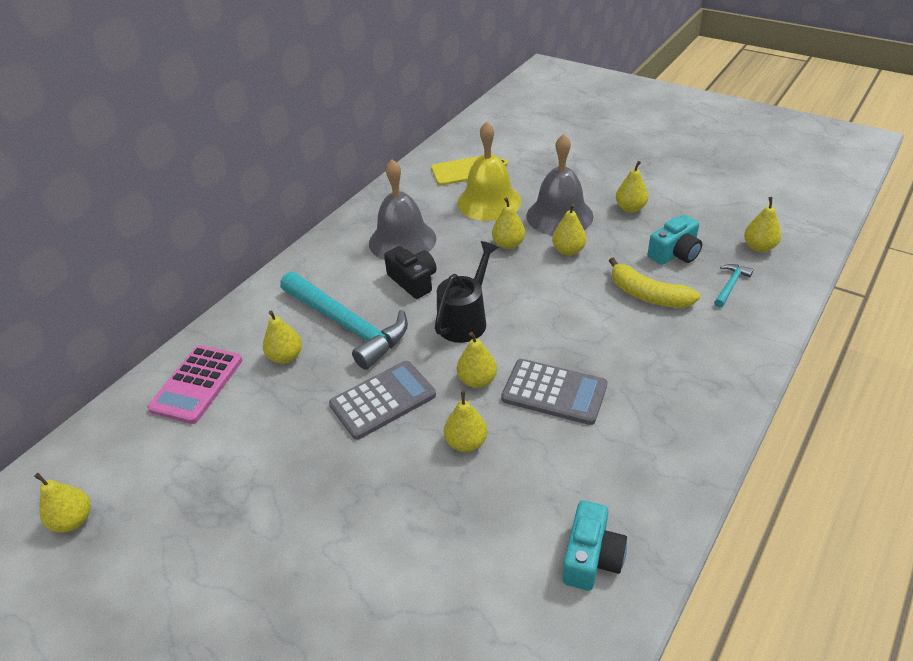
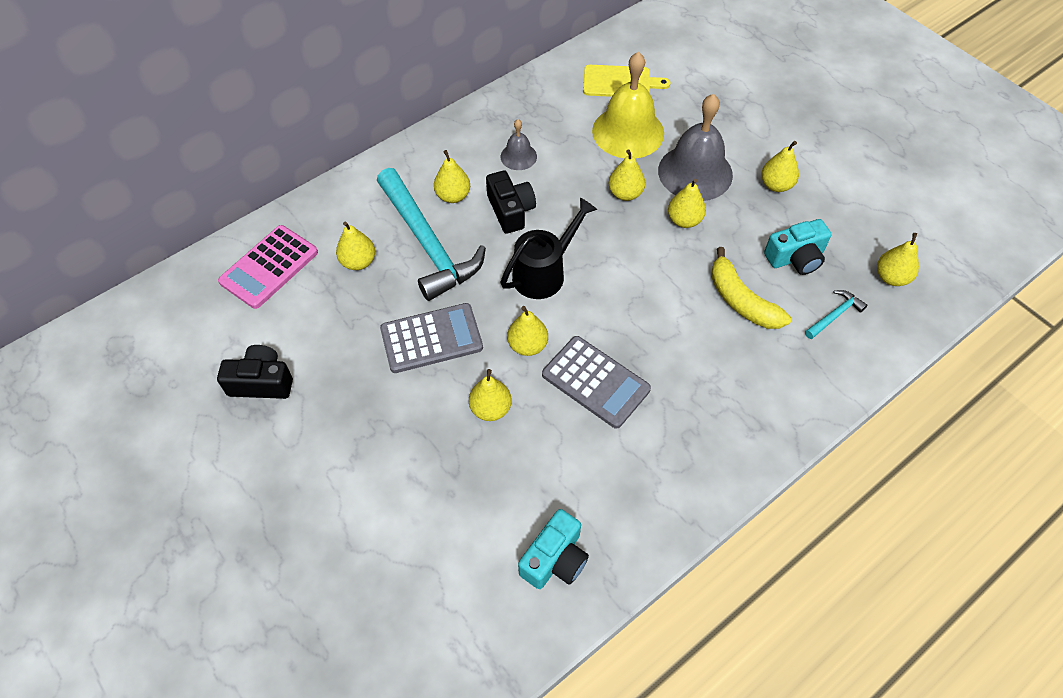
camera: 15 degrees right, 15 degrees up
(74, 520) = (130, 373): yellow pear -> yellow pear (453, 196)
(223, 487) = (261, 382): none -> black camera
(402, 240) = (518, 156): grey bell -> grey bell, size x0.50

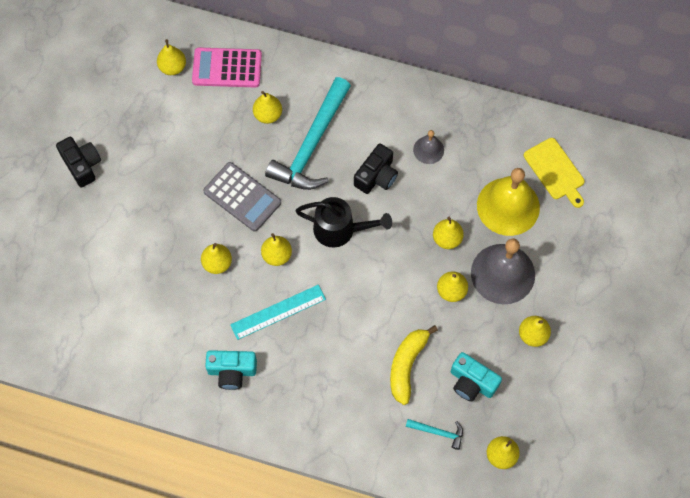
camera: 55 degrees right, 10 degrees up
(261, 382) = (147, 126): black camera -> black camera (82, 165)
(453, 196) = (362, 133): yellow pear -> yellow pear (173, 67)
(555, 559) = (146, 360): turquoise camera -> turquoise camera (232, 371)
(595, 382) = (278, 312): grey calculator -> turquoise ruler

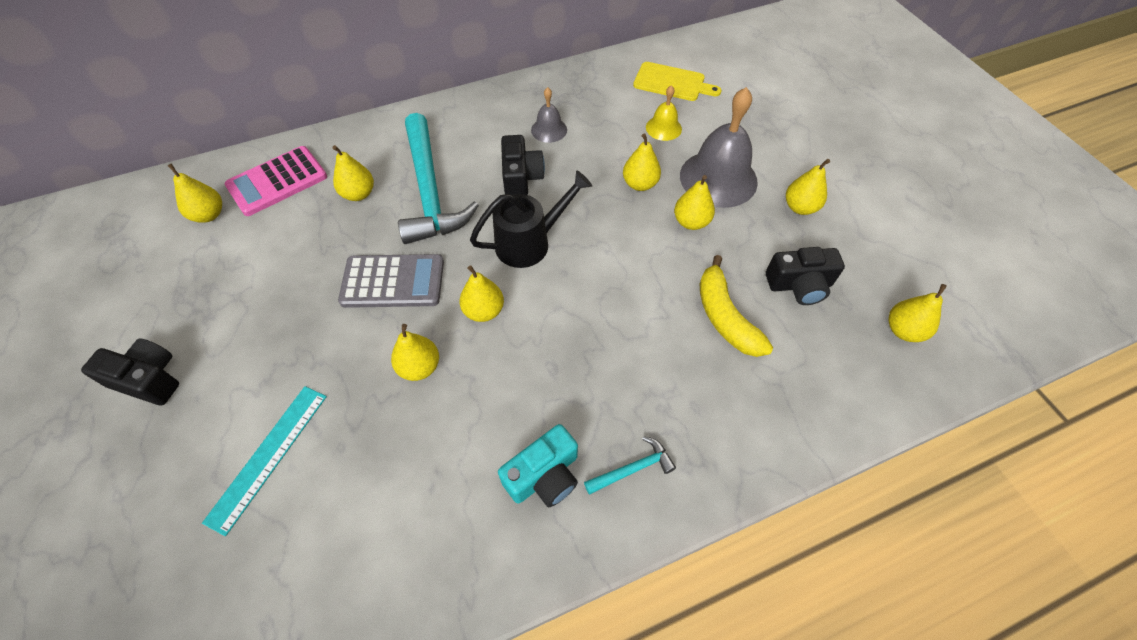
camera: 40 degrees left, 10 degrees down
(278, 312) = (538, 366): turquoise ruler -> turquoise ruler (268, 456)
(438, 432) = (826, 357): turquoise hammer -> turquoise hammer (633, 469)
(472, 382) = (799, 285): turquoise camera -> black camera
(508, 206) = (663, 128): yellow bell -> yellow bell, size x0.50

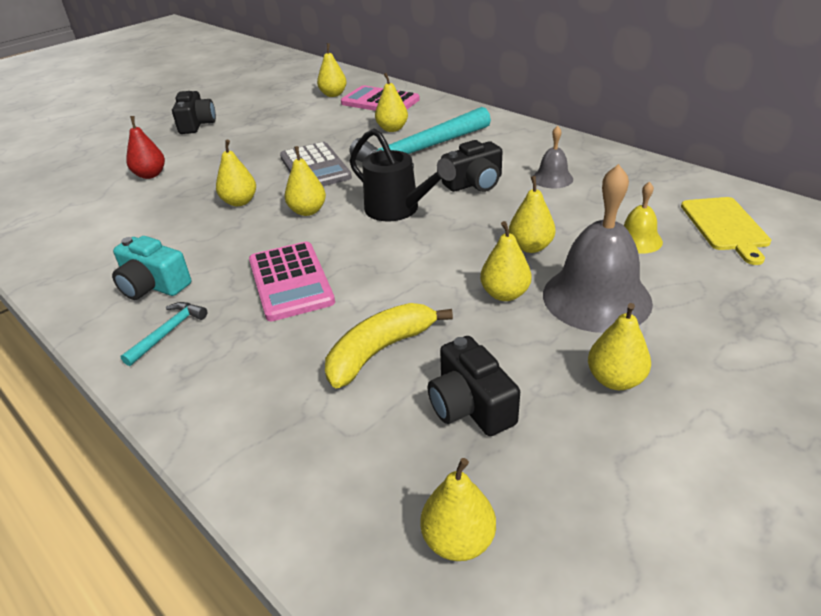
camera: 70 degrees right, 20 degrees down
(268, 456) = (150, 175): turquoise ruler -> red pear
(602, 354) = (290, 281): none -> pink calculator
(633, 469) = (168, 332): turquoise hammer -> turquoise hammer turned 105 degrees counterclockwise

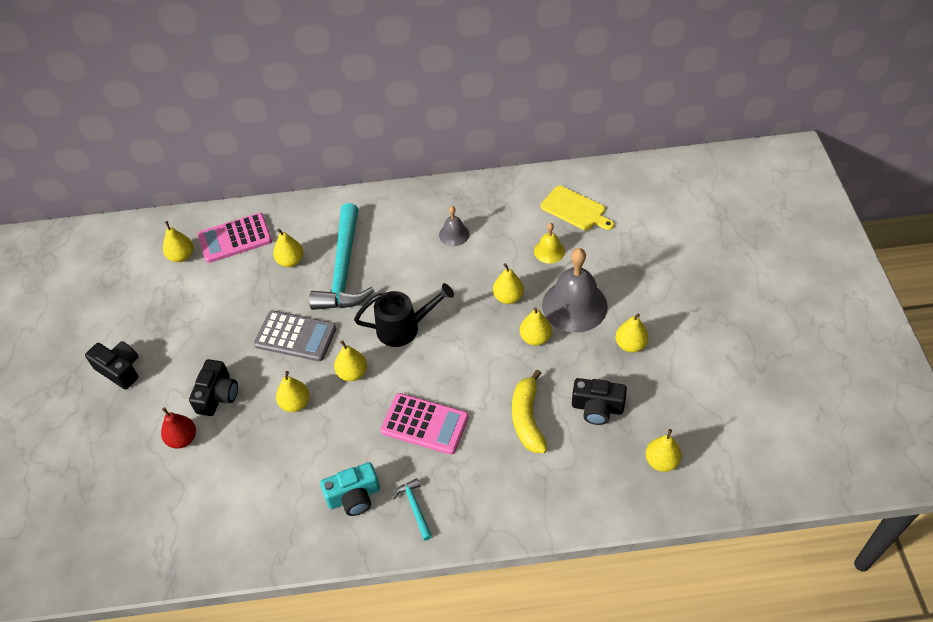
camera: 50 degrees left, 15 degrees up
(474, 183) = (417, 272): black camera -> black camera (217, 395)

